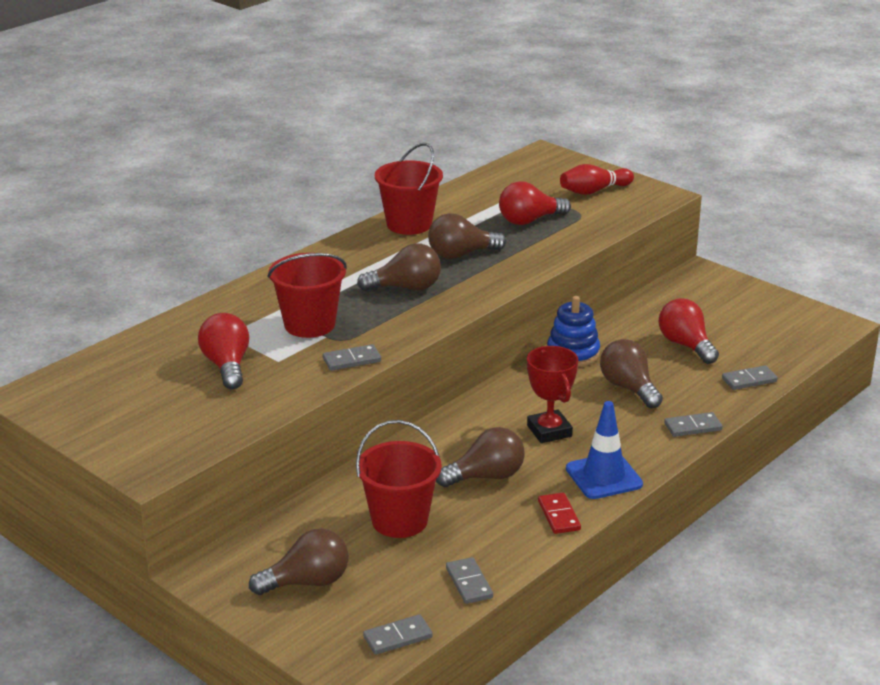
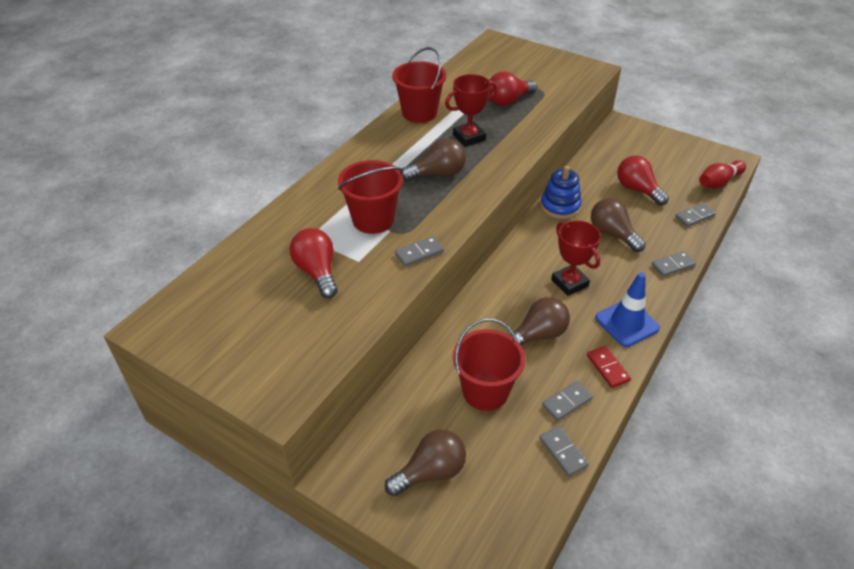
camera: 10 degrees left, 15 degrees up
(397, 637) = (525, 524): grey domino -> grey domino (567, 402)
(461, 254) = (469, 137): brown light bulb -> red trophy
(594, 191) = (544, 70): red bowling pin -> red bowling pin (718, 182)

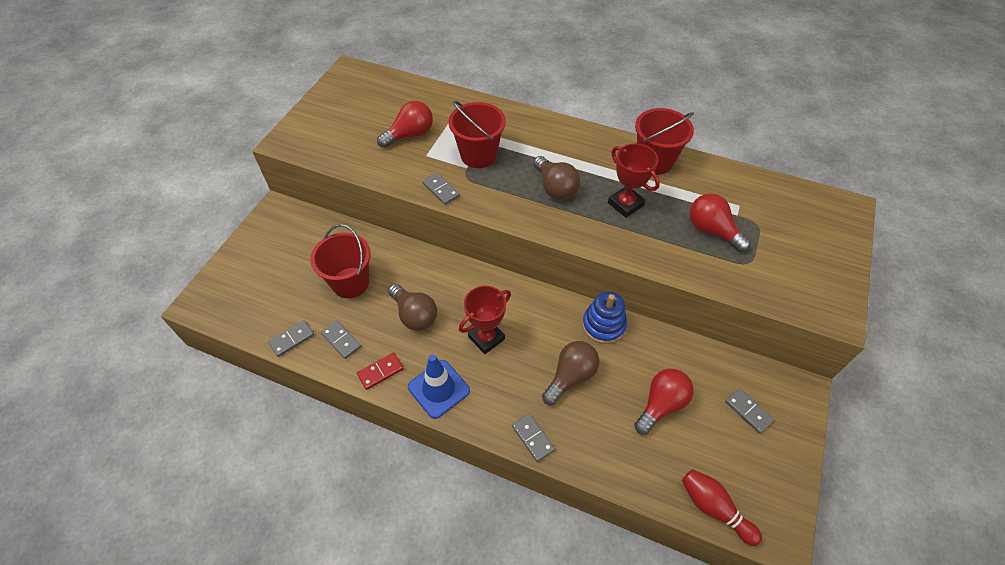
camera: 80 degrees right, 10 degrees up
(430, 472) = (277, 257): brown light bulb -> none
(694, 216) = (629, 469): grey domino -> grey domino (748, 411)

